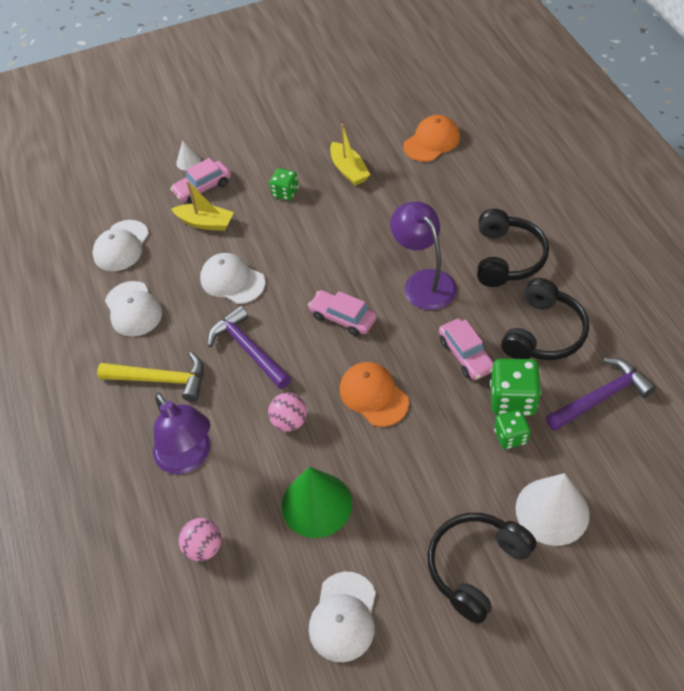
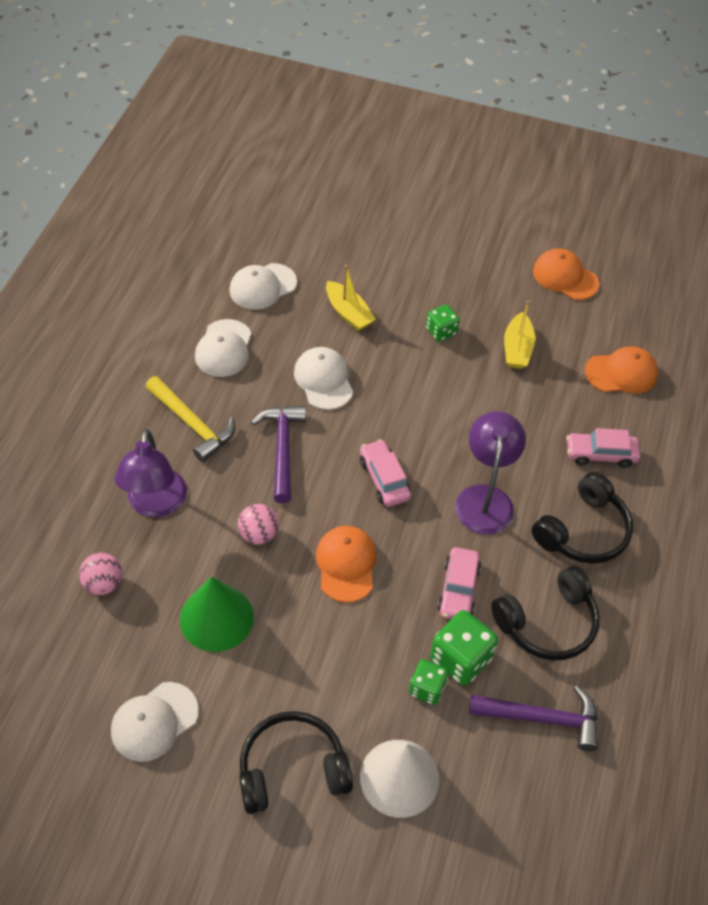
camera: 30 degrees right, 0 degrees up
(188, 161) = (384, 247): white cone -> none
(202, 188) = (375, 279): pink car -> pink car (600, 454)
(335, 104) = (565, 277): none -> orange cap

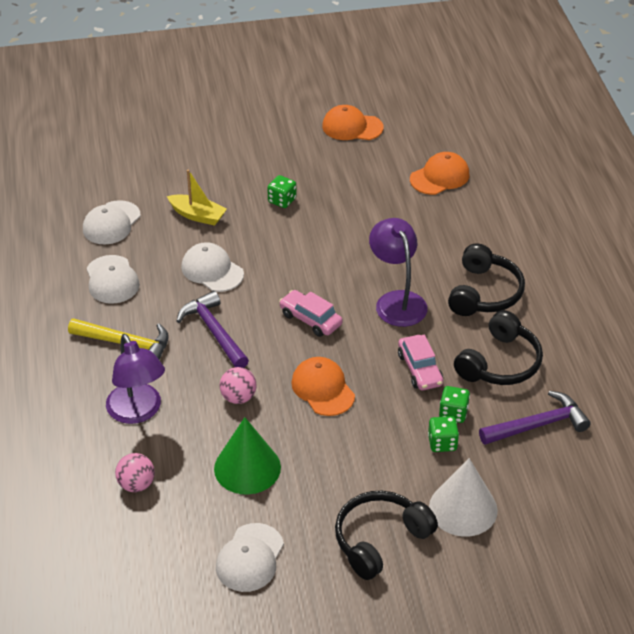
camera: 25 degrees left, 10 degrees down
(460, 659) = (453, 413): green dice -> green dice, size x0.62
(517, 349) = (350, 190): yellow boat -> none
(600, 454) = (462, 237): pink car -> none

